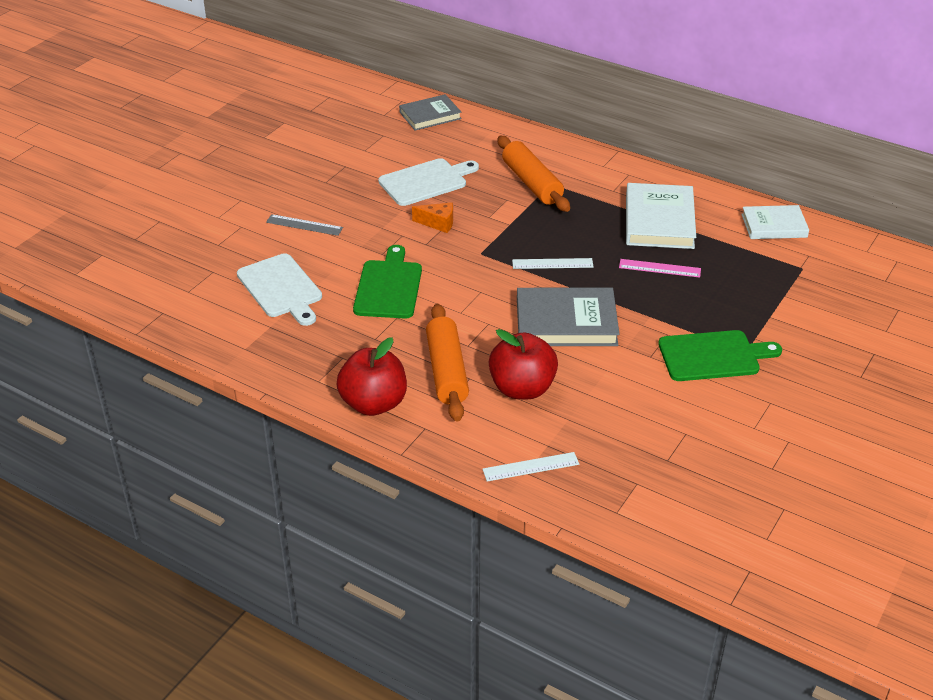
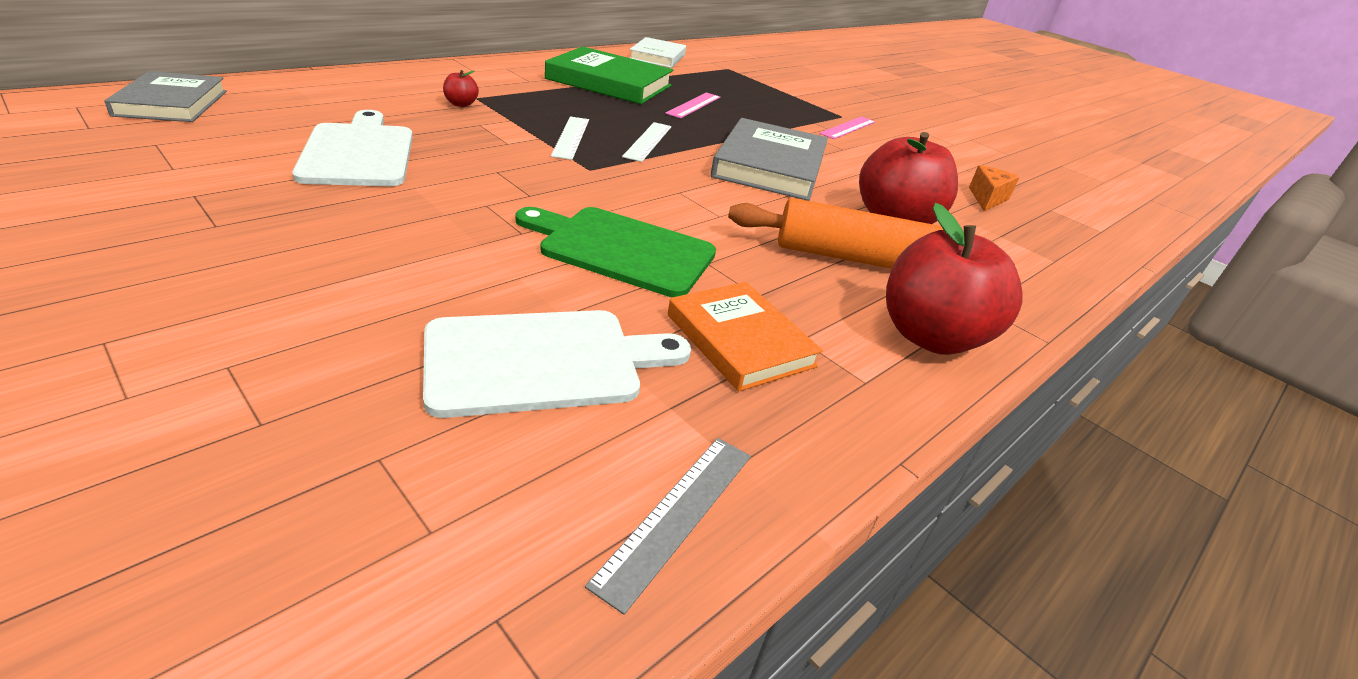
camera: 80 degrees left, 5 degrees down
(304, 225) = (339, 282): grey ruler -> grey ruler (677, 515)
(329, 338) = (740, 340): none -> orange book
(438, 223) = (485, 174): orange cheese -> orange cheese (987, 198)
(530, 466) = (1044, 255): white ruler -> white ruler (570, 137)
(532, 183) = (461, 104): orange rolling pin -> red apple
(659, 221) = (609, 82): white book -> green book
(713, 356) = (848, 127): green cutting board -> pink ruler

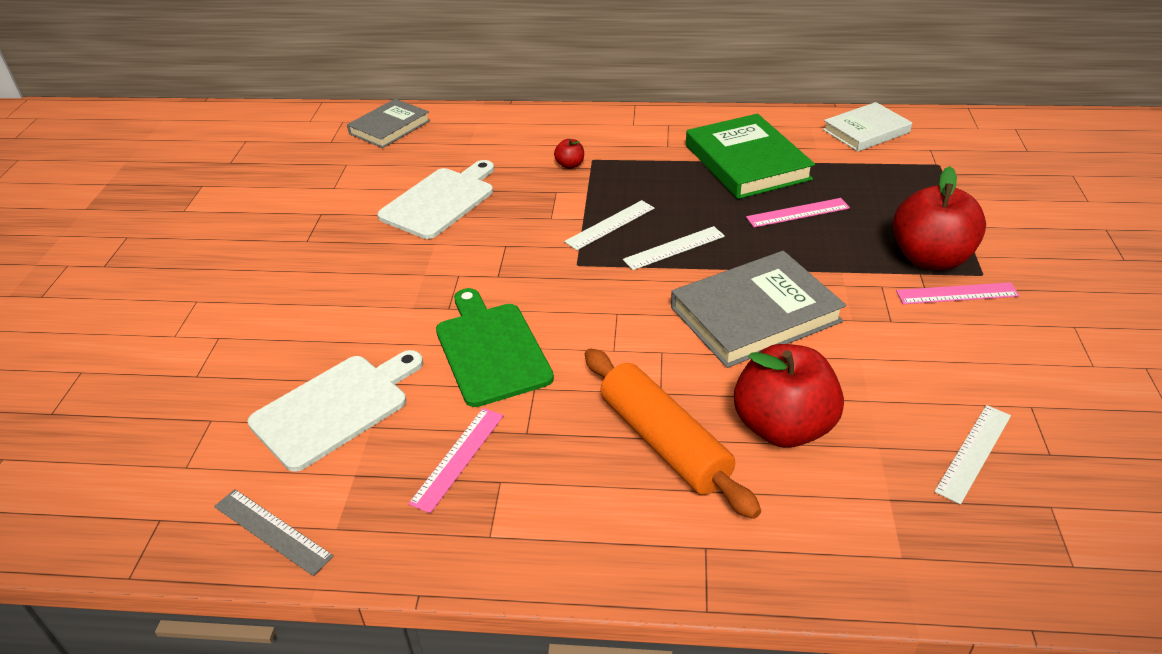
camera: 55 degrees right, 5 degrees up
(543, 361) = (335, 408): white cutting board -> white cutting board turned 75 degrees counterclockwise
(677, 515) = (272, 531): grey ruler -> grey ruler turned 45 degrees clockwise
(740, 340) = (458, 458): orange book -> pink ruler
(930, 337) = (601, 539): red apple -> red apple (930, 258)
(987, 198) = (974, 453): orange cheese -> white ruler

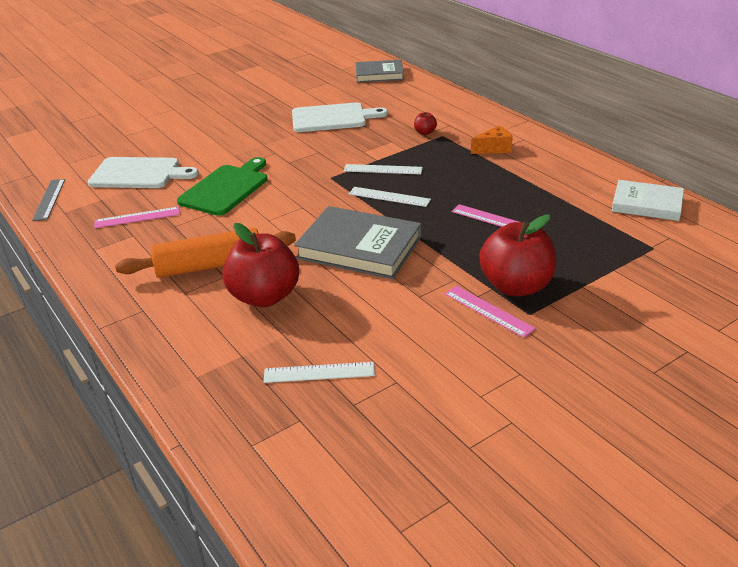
camera: 50 degrees right, 5 degrees down
(664, 147) = (494, 149): none -> orange cheese
(664, 442) = (209, 266): orange rolling pin -> orange rolling pin turned 60 degrees clockwise
(747, 162) = (524, 180): green book -> none

